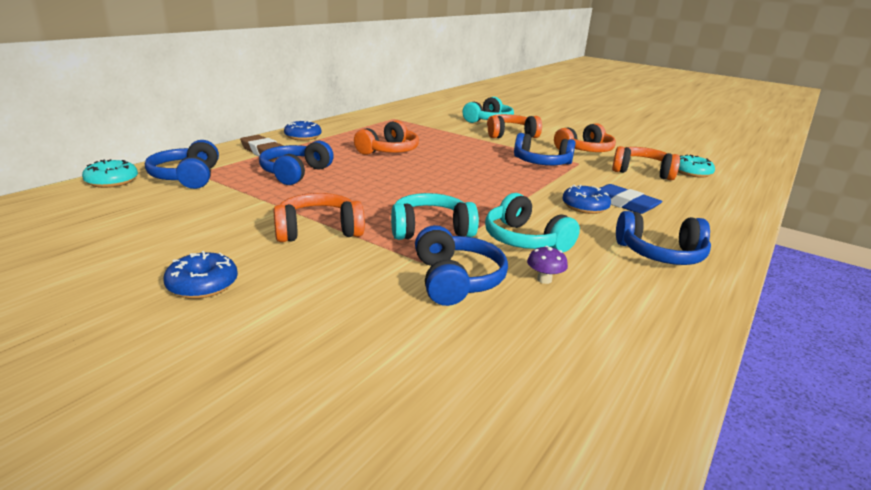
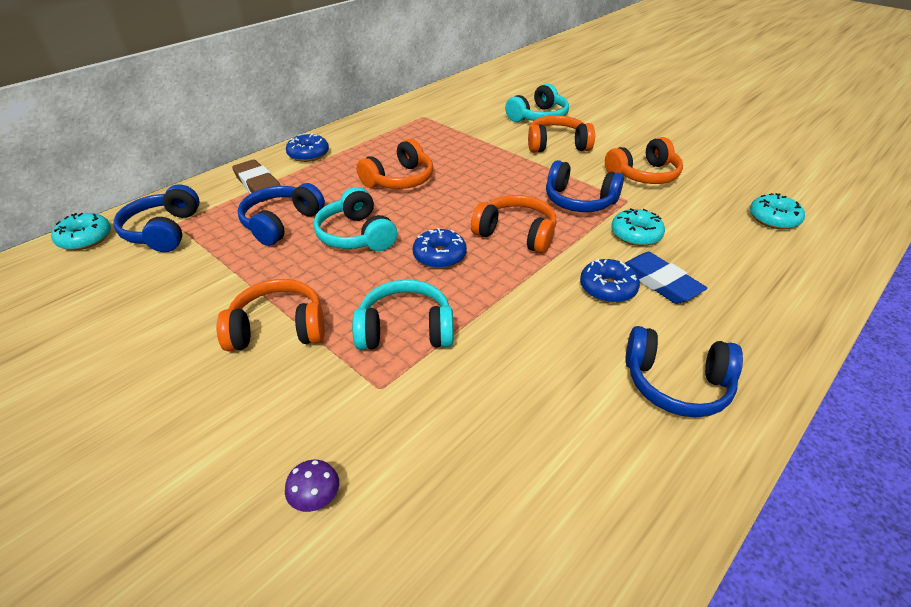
camera: 10 degrees right, 15 degrees up
(202, 285) = (131, 420): blue donut -> blue donut (439, 256)
(456, 280) = (407, 424): blue headphones -> none
(525, 240) = (512, 351): turquoise headphones -> turquoise headphones (356, 235)
(544, 279) = (513, 427): purple mushroom -> purple mushroom (316, 499)
(593, 180) = (636, 234): none -> turquoise donut
(642, 172) = (706, 218): orange headphones -> orange headphones (516, 234)

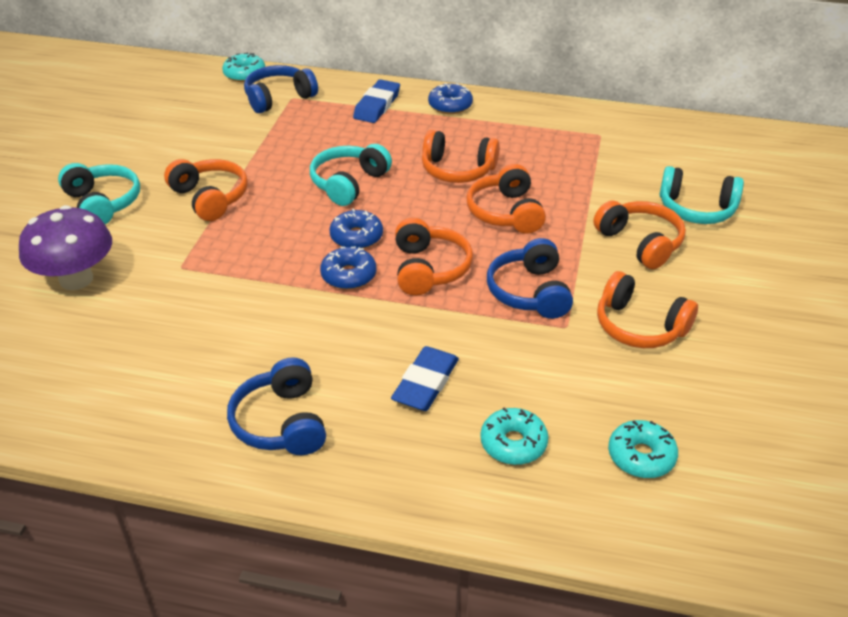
camera: 60 degrees right, 0 degrees up
(259, 185) = (377, 105): brown eraser -> blue eraser
(281, 223) = (333, 141): blue headphones -> none
(316, 499) = (76, 279): purple mushroom -> purple mushroom, size x2.44
(405, 330) = (248, 255): turquoise headphones -> turquoise headphones (102, 203)
(476, 178) = (506, 212): none -> orange headphones
(607, 288) = (388, 350): blue donut -> blue donut (348, 275)
(636, 234) = (500, 348): turquoise donut -> turquoise donut (513, 443)

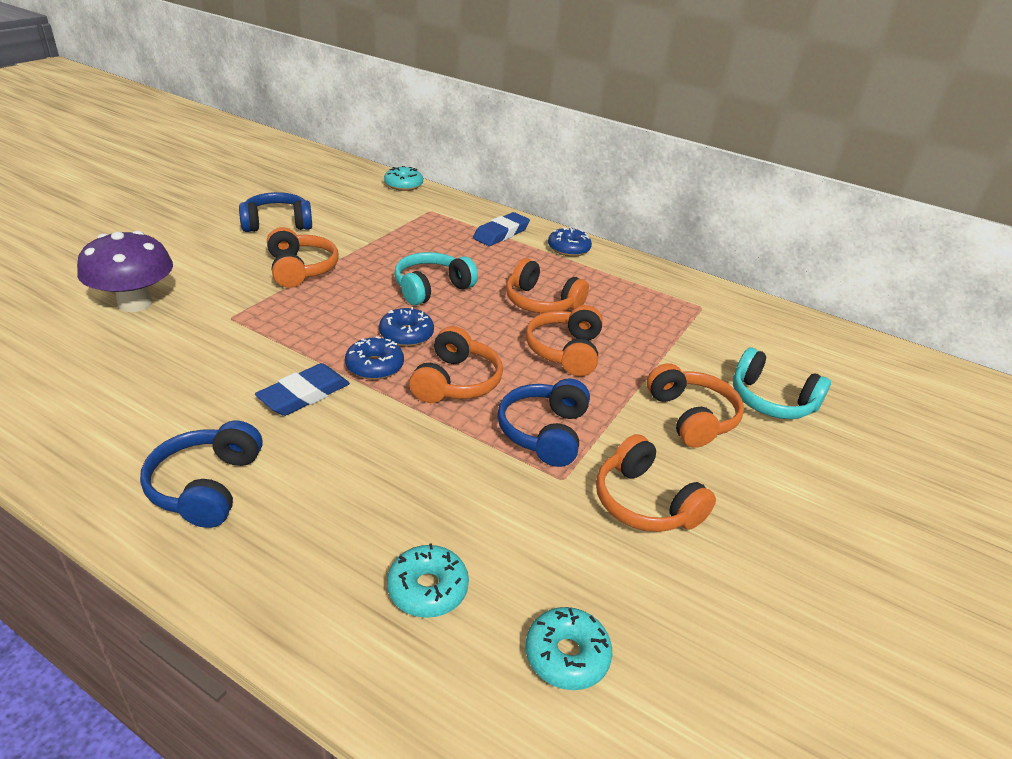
camera: 15 degrees right, 5 degrees down
(102, 203) = (208, 251): turquoise headphones -> none
(279, 98) = (419, 208): blue headphones -> blue headphones (277, 224)
(425, 383) = (377, 492): blue eraser -> blue eraser (304, 394)

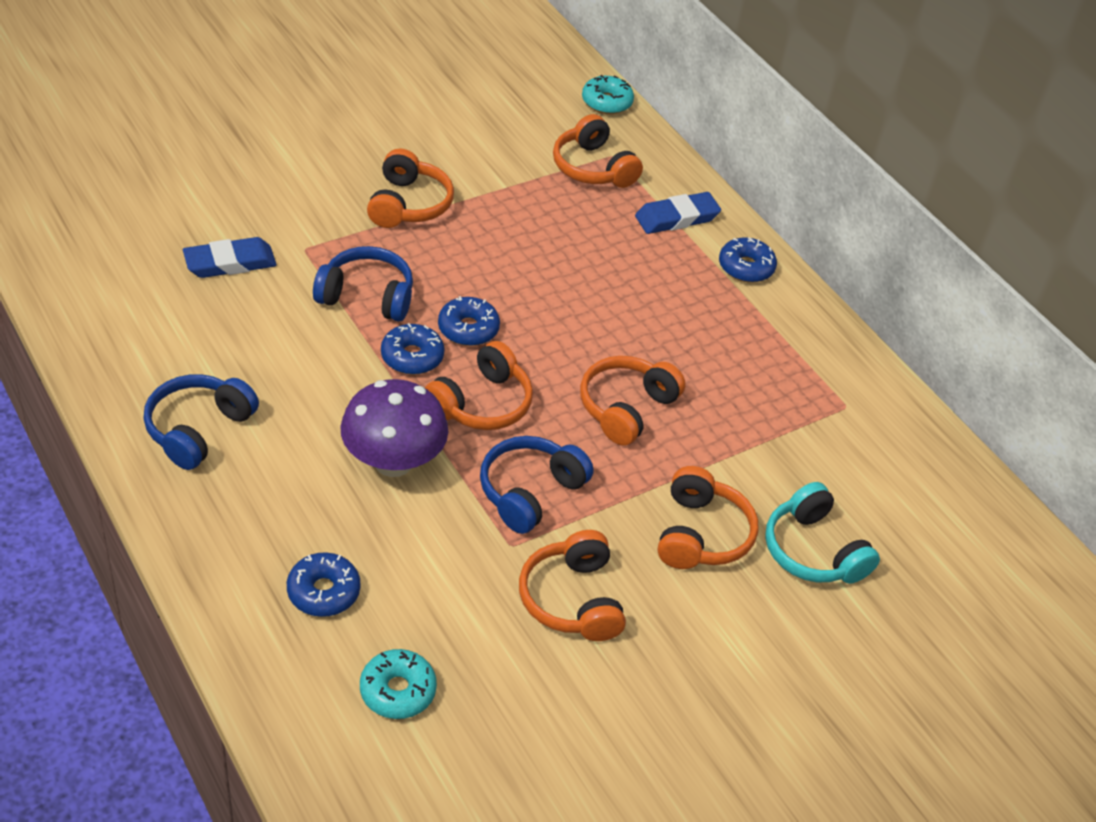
camera: 25 degrees right, 10 degrees up
(135, 303) = (224, 201): purple mushroom -> purple mushroom (393, 462)
(277, 224) = (419, 128): blue headphones -> blue headphones (367, 296)
(304, 394) = (327, 365): blue eraser -> blue eraser (230, 263)
(427, 589) = (323, 592): turquoise donut -> blue donut
(432, 288) = (535, 276): turquoise headphones -> none
(541, 302) = (649, 335): orange headphones -> orange headphones (593, 168)

